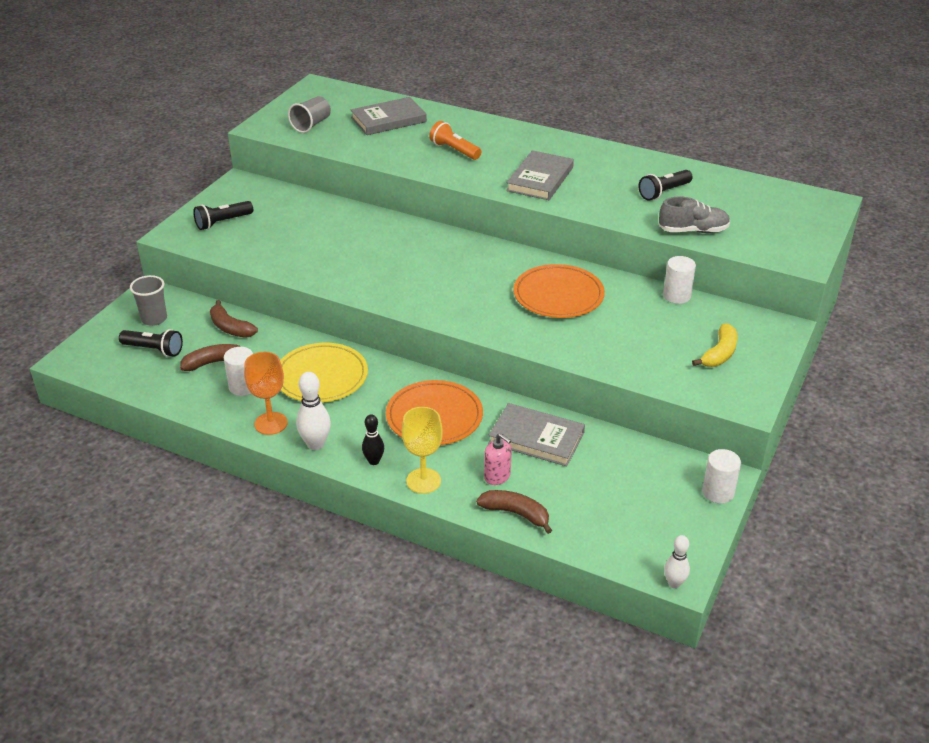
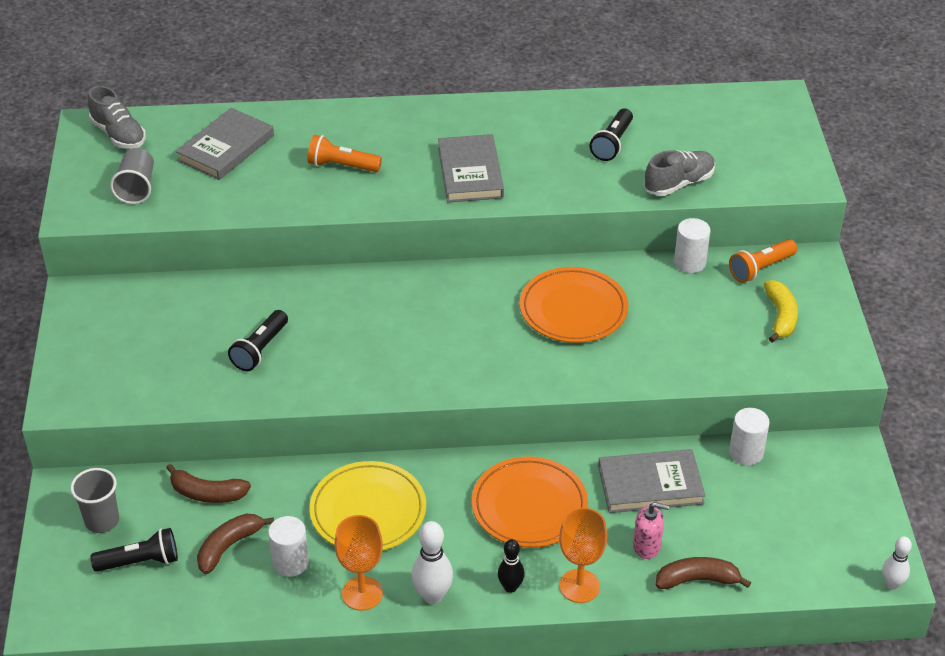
camera: 30 degrees left, 5 degrees up
(223, 222) = (110, 361): black flashlight -> black flashlight (260, 349)
(329, 95) = (118, 134): none -> grey shoe
(423, 481) = (579, 586): yellow goblet -> orange goblet
(718, 492) = (859, 468): white cylinder -> white cylinder (746, 452)
(731, 318) = (760, 269): none -> orange flashlight

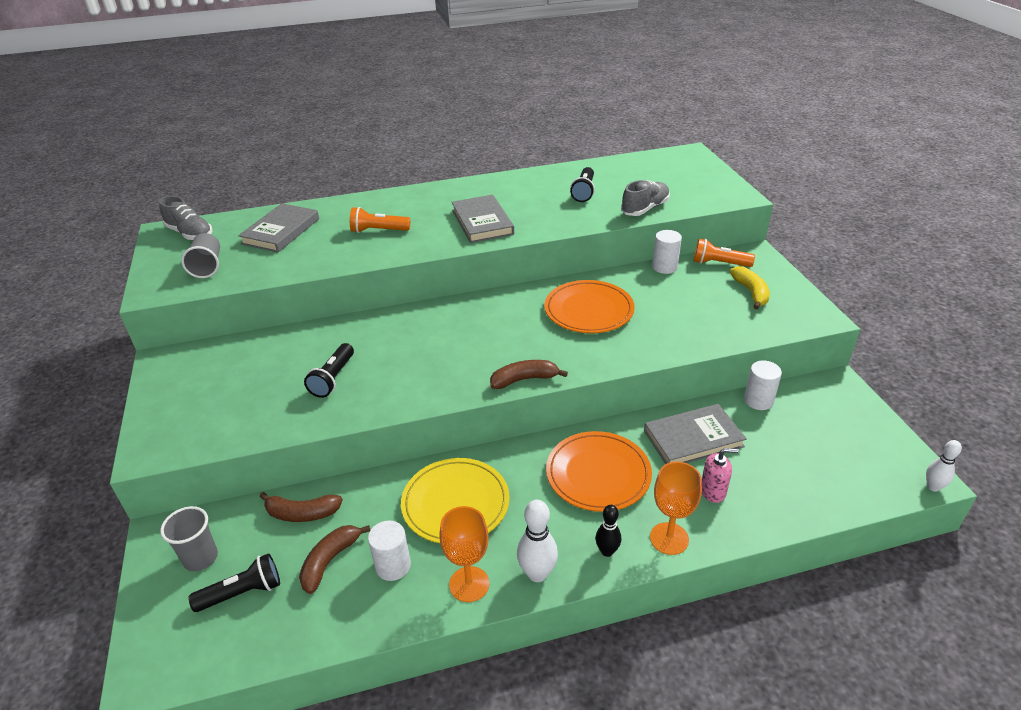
camera: 10 degrees left, 5 degrees down
(697, 580) = (769, 513): brown banana -> brown banana (524, 379)
(760, 269) = (719, 263): orange flashlight -> orange flashlight turned 60 degrees clockwise

